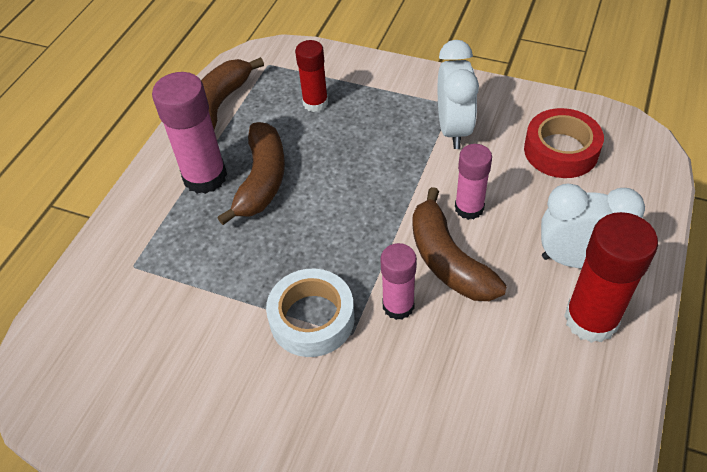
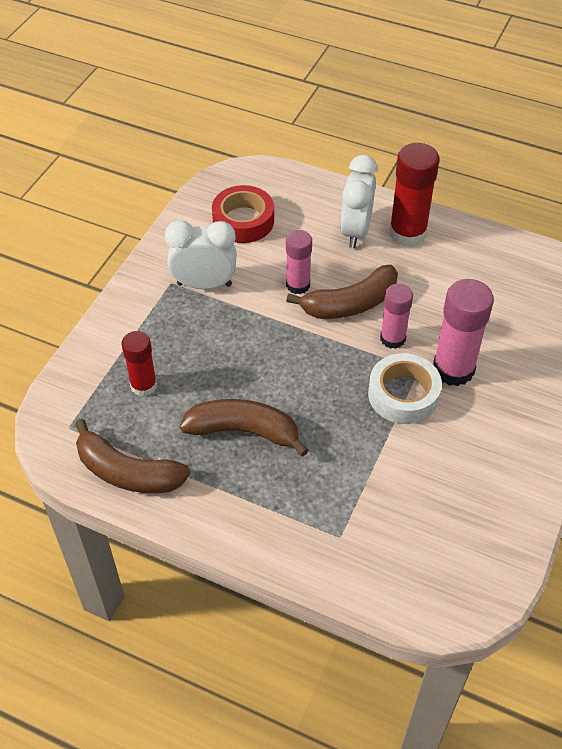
camera: 90 degrees left, 0 degrees up
(205, 177) = (231, 480): pink glue stick -> pink glue stick (453, 369)

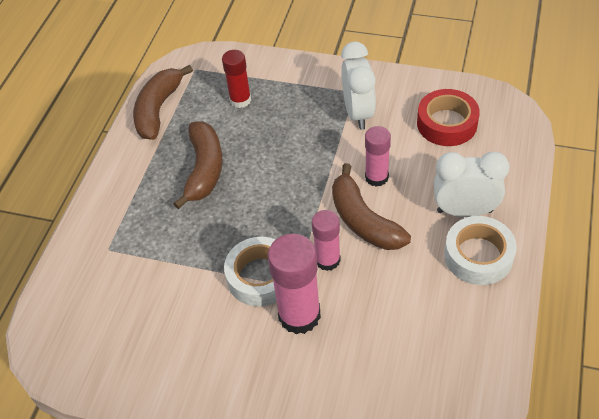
camera: 85 degrees right, 0 degrees up
(407, 233) = (478, 256): red glue stick -> white tape

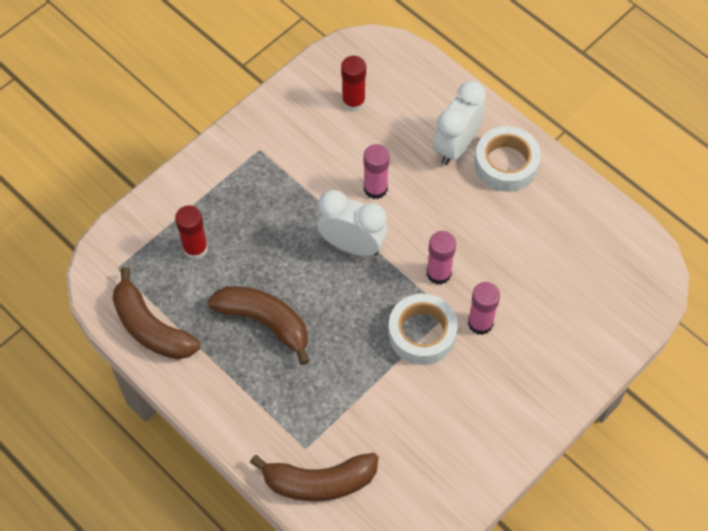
camera: 65 degrees left, 10 degrees up
(299, 315) = (480, 323): pink glue stick -> pink glue stick, size x0.63
(358, 113) = (289, 161): white clock -> white clock (352, 245)
(363, 220) = (415, 224): brown banana -> brown banana (319, 482)
(447, 123) = (353, 102): red tape -> red glue stick

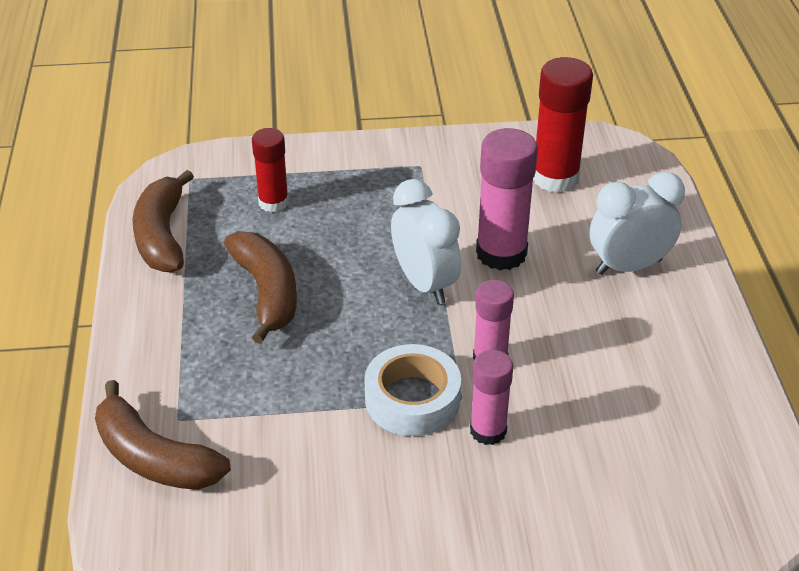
camera: 40 degrees right, 20 degrees down
(353, 102) = (555, 177): red glue stick -> red glue stick, size x1.60
(375, 188) = (501, 253): pink glue stick -> pink glue stick, size x1.60
(506, 164) = (671, 310): white tape -> none

